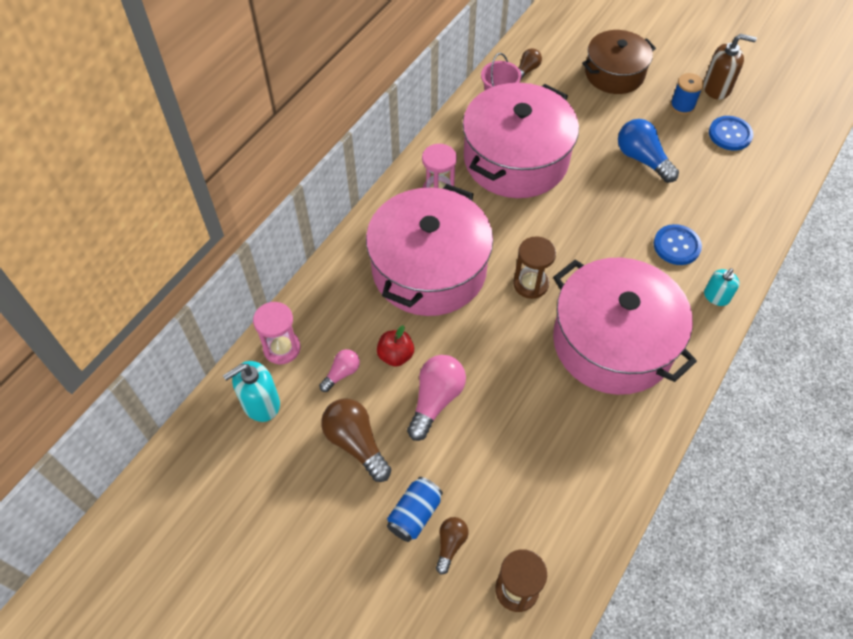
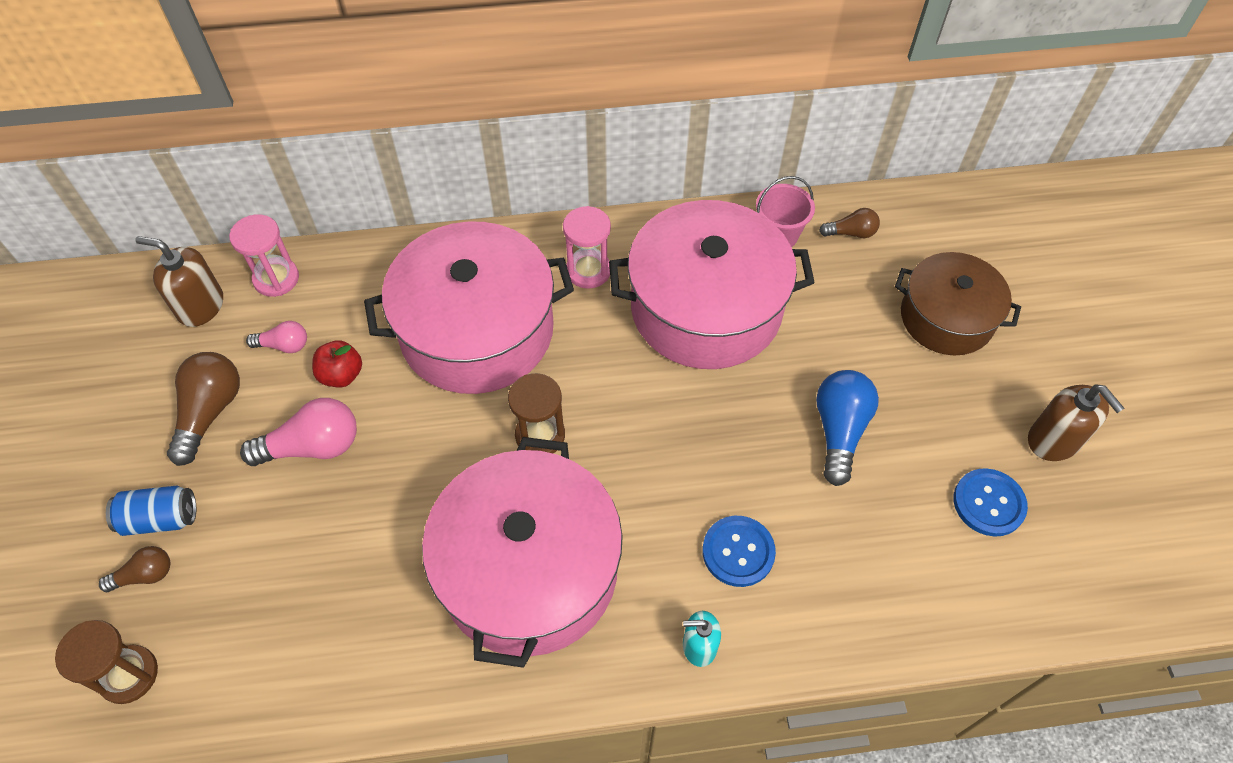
camera: 50 degrees right, 0 degrees up
(260, 403) = (200, 306): turquoise soap dispenser -> brown soap dispenser
(682, 106) = (976, 420): blue spool -> none

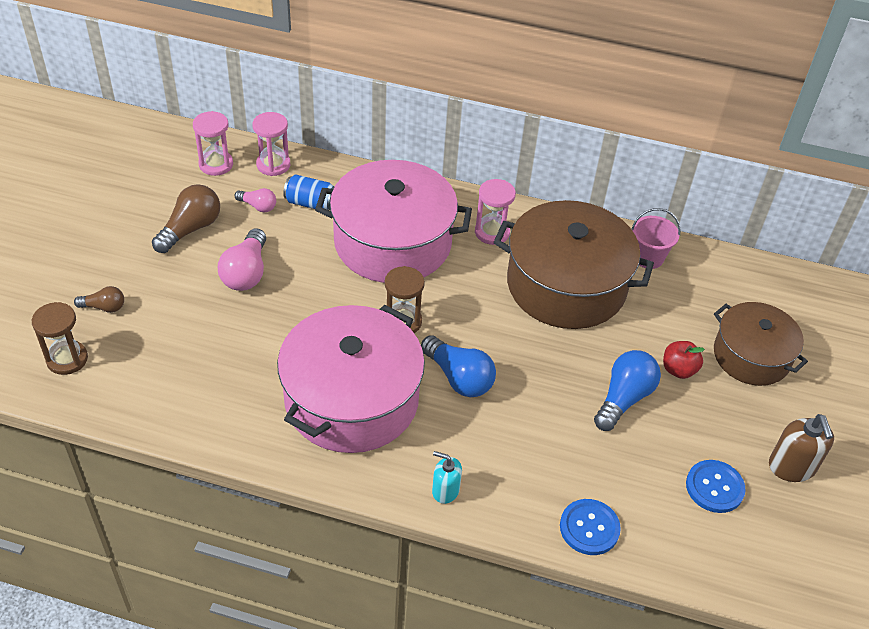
camera: 20 degrees right, 10 degrees down
(160, 519) = (129, 279): blue can -> blue can (310, 203)
(200, 306) = (216, 164): brown soap dispenser -> pink hourglass
(313, 446) = (246, 273): pink light bulb -> pink light bulb turned 90 degrees clockwise
(341, 375) = (287, 237): red apple -> red apple (678, 370)
(642, 484) = (459, 378): none -> blue light bulb
(706, 308) = (566, 285): pink pot -> brown pot
(738, 552) = (505, 445): blue button -> blue button (589, 528)
(851, 233) = (706, 275): brown light bulb -> none

